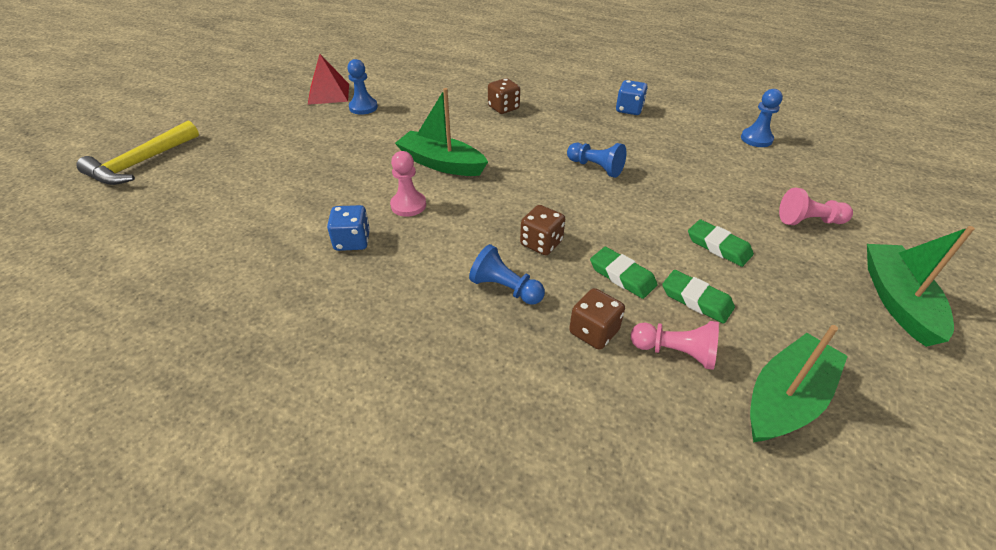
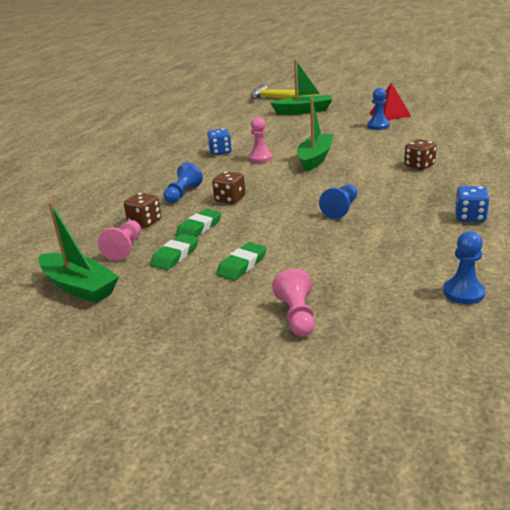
camera: 85 degrees right, 15 degrees down
(897, 301) = (177, 356): green boat -> green boat (303, 111)

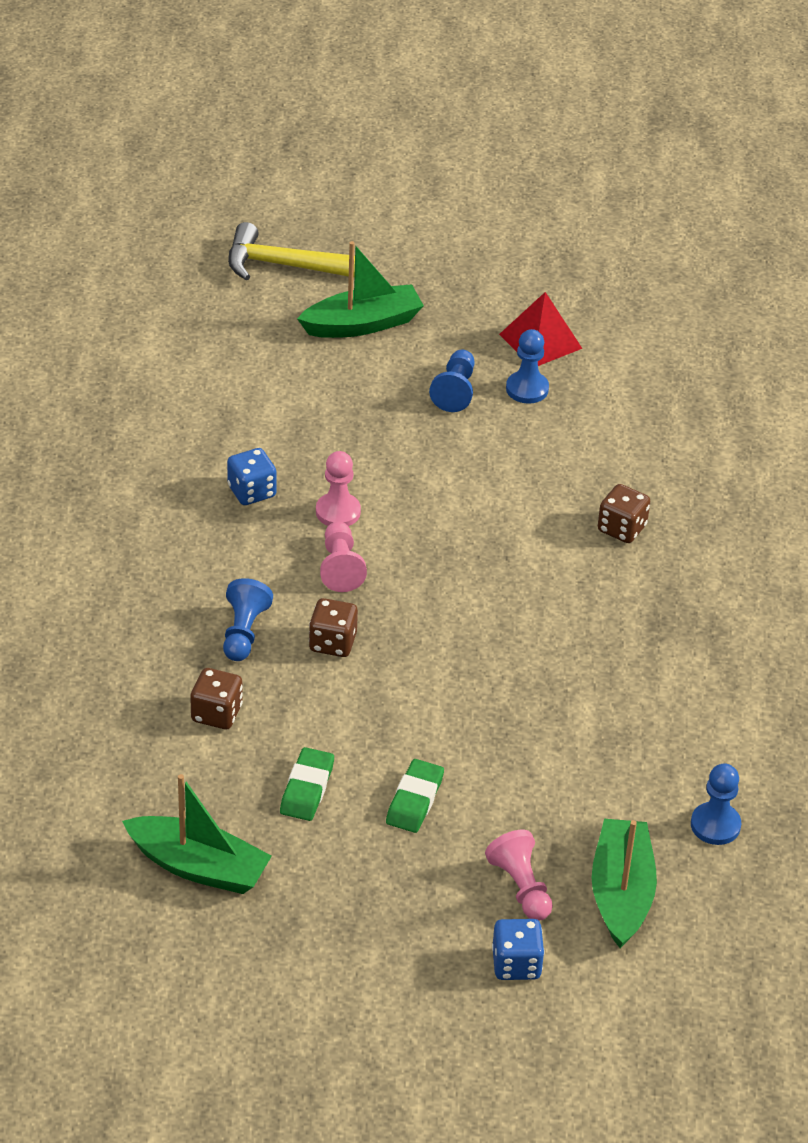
camera: 20 degrees left, 15 degrees up
(125, 248) = (219, 779): pink pawn -> pink pawn (340, 567)
(199, 228) = (314, 721): green eraser -> none
(315, 159) = (439, 511): green boat -> green boat (621, 893)
(341, 209) = (521, 659): blue pawn -> blue pawn (455, 391)
(470, 217) = (712, 667): blue dice -> blue dice (516, 964)

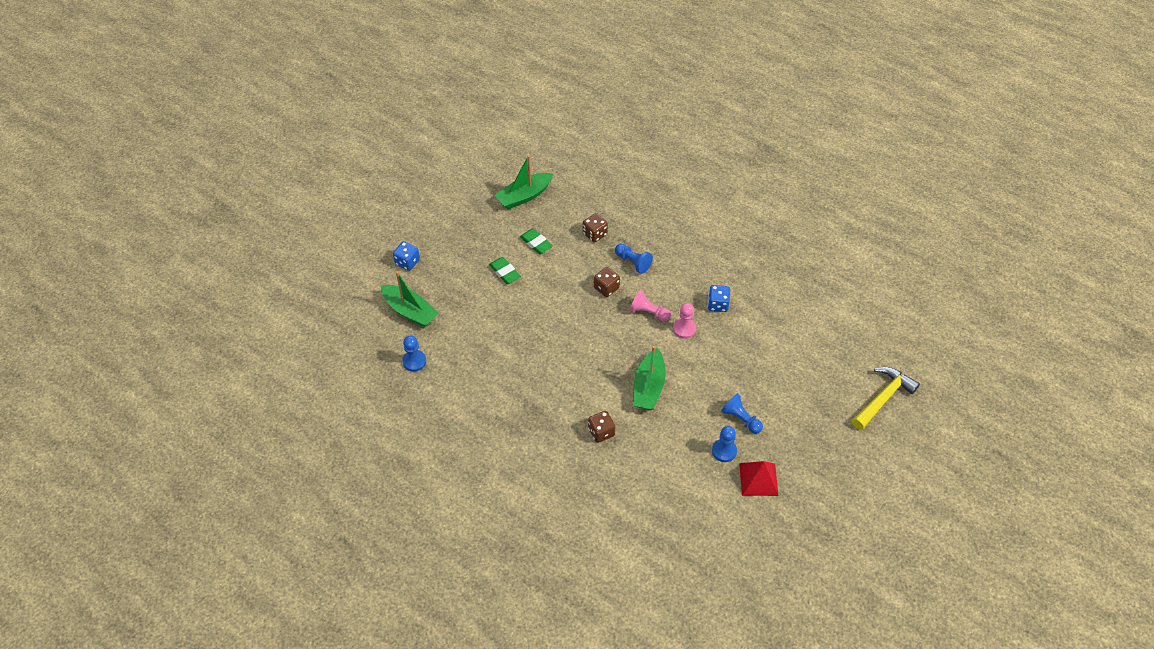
camera: 125 degrees right, 10 degrees up
(362, 324) = (816, 407): green boat -> green boat (648, 387)
(521, 887) = (438, 282): pink pawn -> none

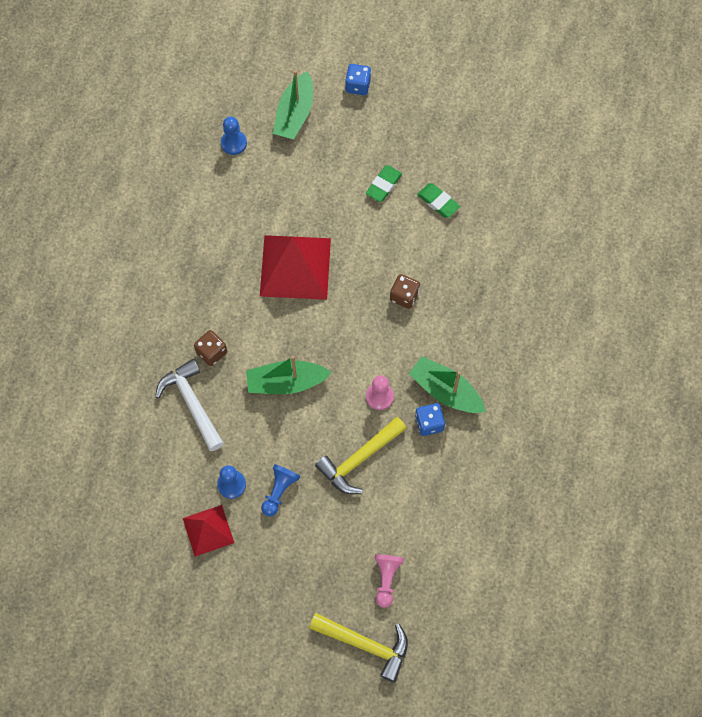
camera: 70 degrees right, 15 degrees up
(524, 196) = (502, 165): green boat -> green boat (446, 391)
(536, 243) = (438, 202): green eraser -> green eraser turned 75 degrees counterclockwise
(549, 351) = (295, 267): none -> red pyramid
(595, 234) = (477, 258): brown dice -> none
(633, 262) = (453, 312): blue pawn -> none
(641, 459) = (192, 403): none -> white hammer
(648, 312) = (387, 351): pink pawn -> pink pawn (386, 579)
(732, 357) = (359, 459): none -> yellow hammer

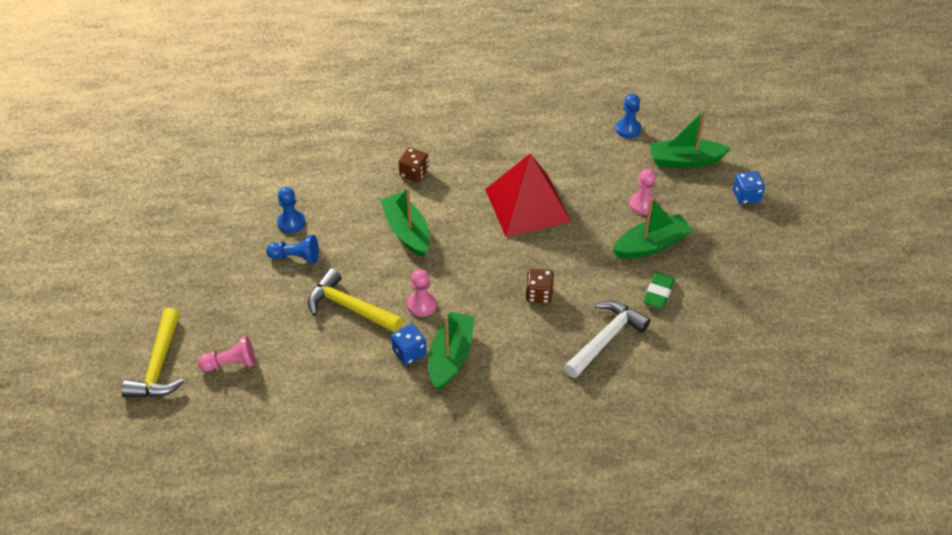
camera: 70 degrees right, 20 degrees down
(192, 403) = (359, 174): white hammer -> white hammer (606, 339)
(208, 530) = (242, 219): red pyramid -> none
(334, 171) = (642, 204): none -> pink pawn
(383, 185) = (651, 245): green eraser -> green boat

